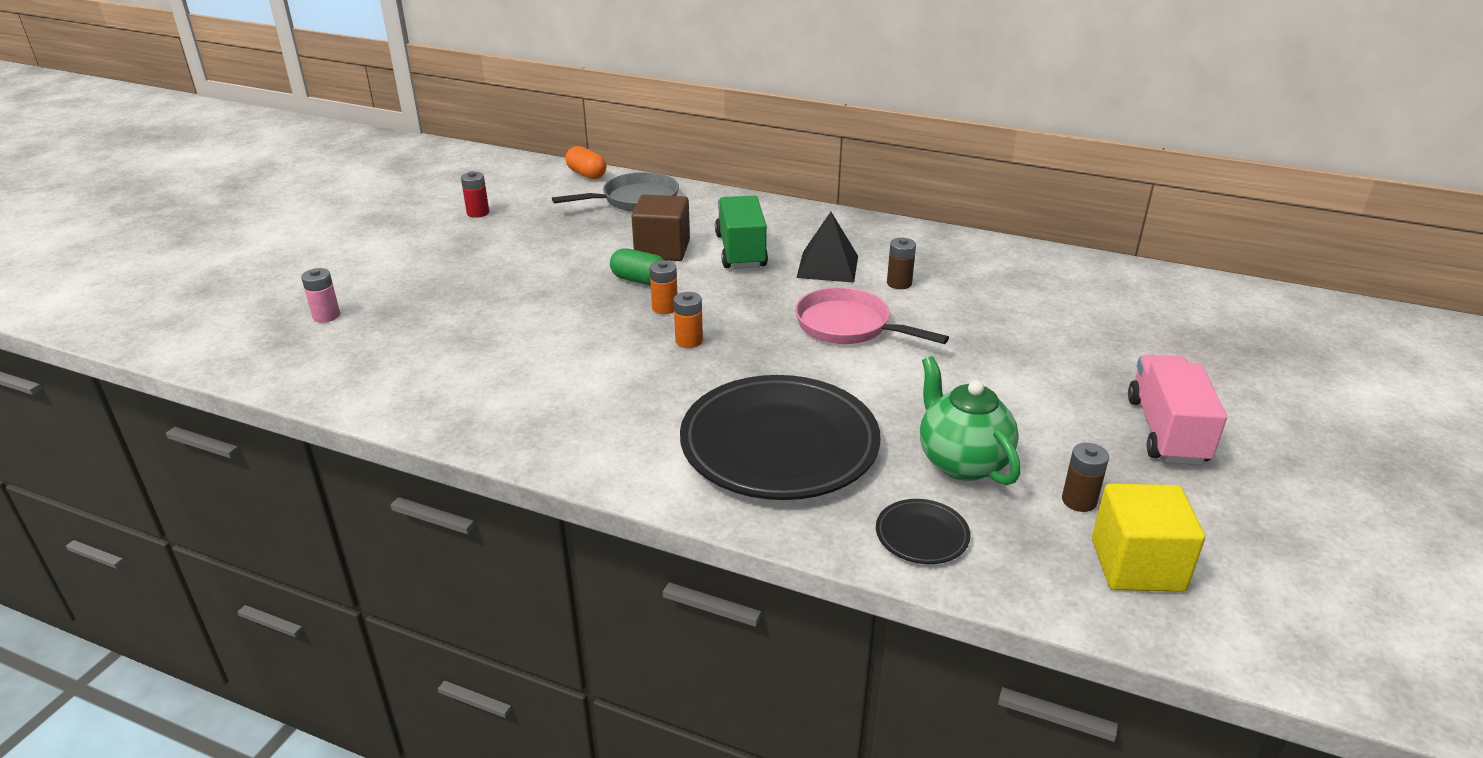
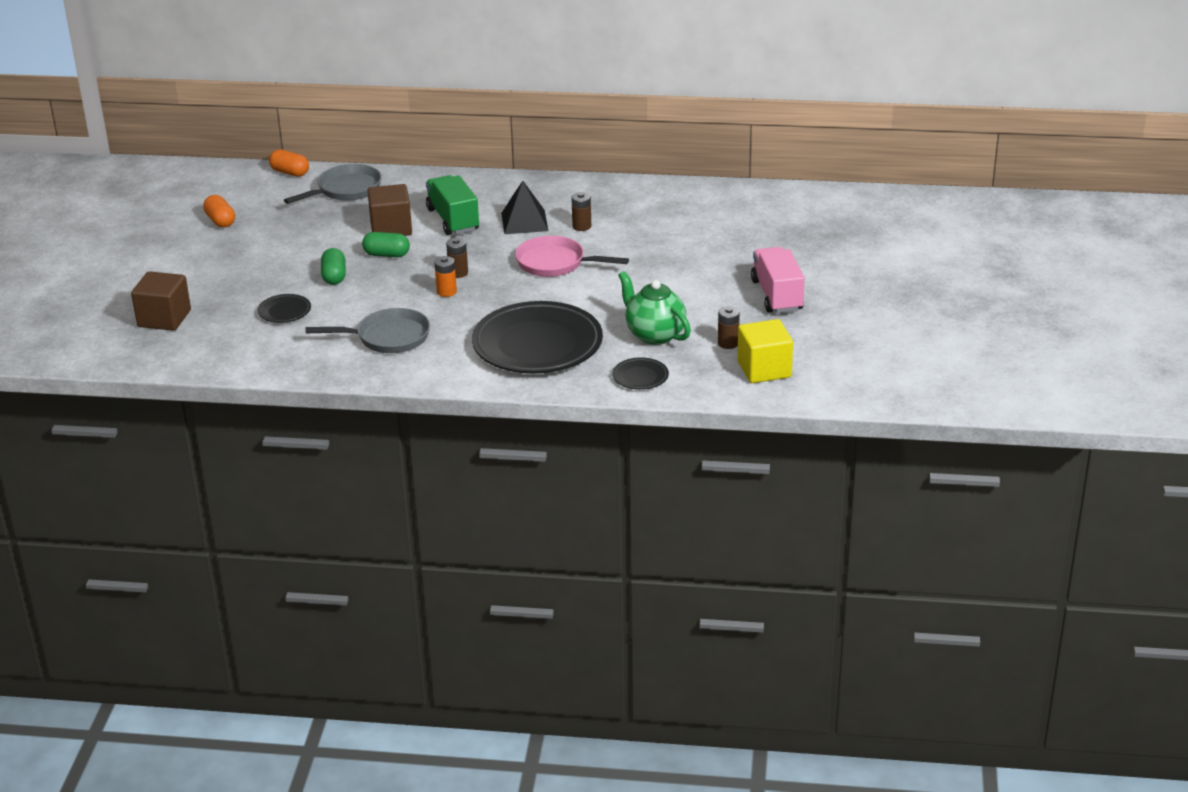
camera: 15 degrees left, 0 degrees up
(326, 316) = (164, 318): pink battery -> brown cube
(472, 332) = (284, 311): none -> black plate
(478, 213) = (220, 221): red battery -> orange capsule
(561, 297) = (334, 276): none -> green capsule
(578, 393) = (388, 337): none -> grey pan
(664, 307) = (417, 271): orange battery -> none
(716, 318) = (458, 273): none -> brown battery

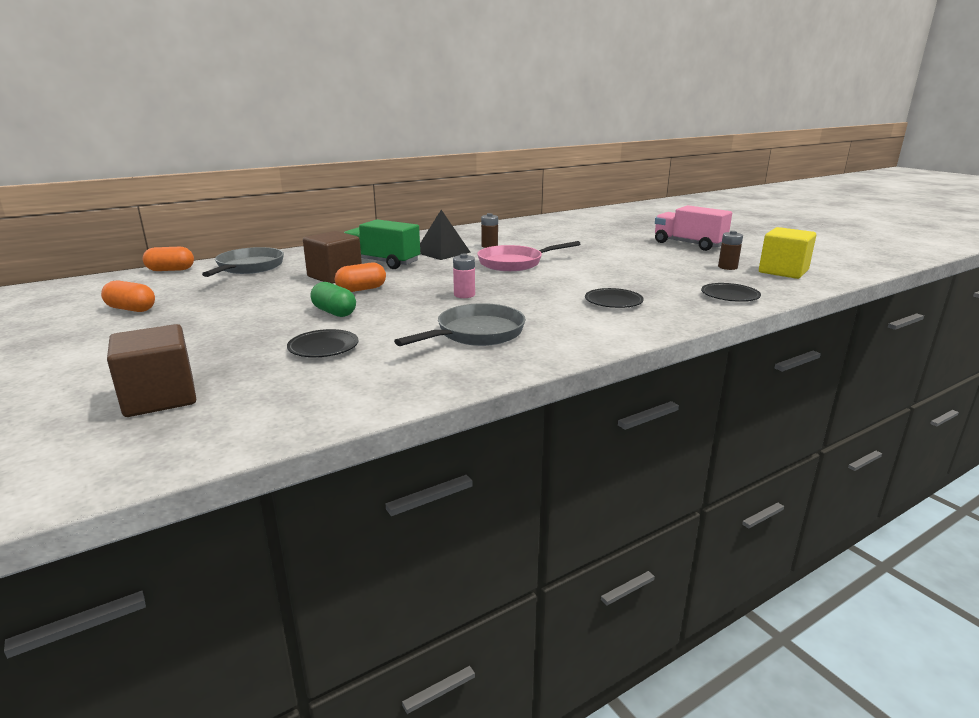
camera: 40 degrees left, 10 degrees down
(386, 255) = (361, 289): green capsule -> orange capsule
(446, 292) = (464, 295): orange battery -> pink battery
(458, 273) = (450, 284): brown battery -> none
(537, 345) = (613, 302): black plate -> black plate, size x0.42
(654, 335) = (674, 275): green teapot -> none

